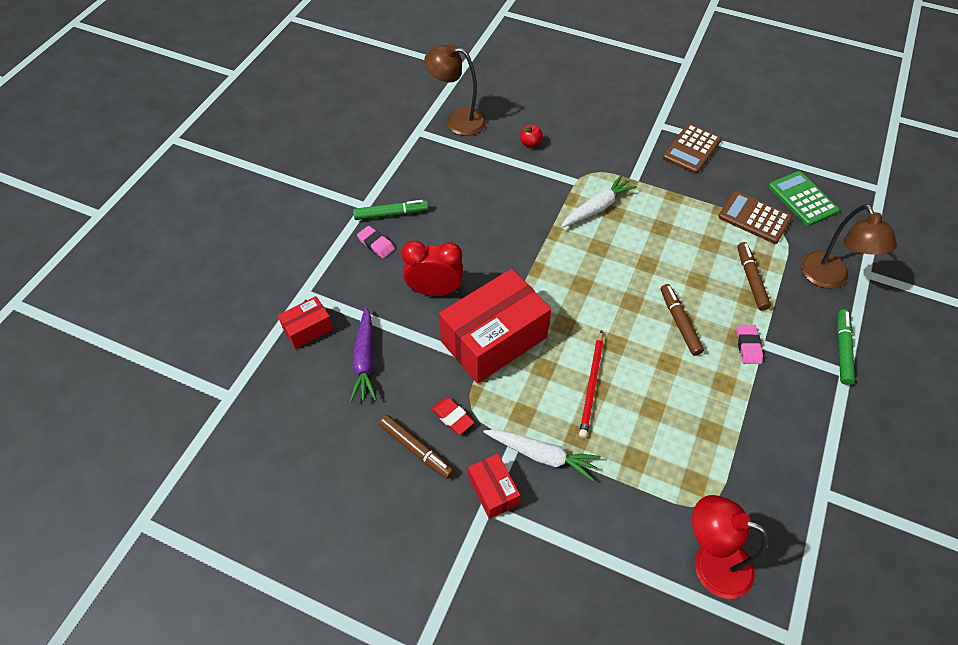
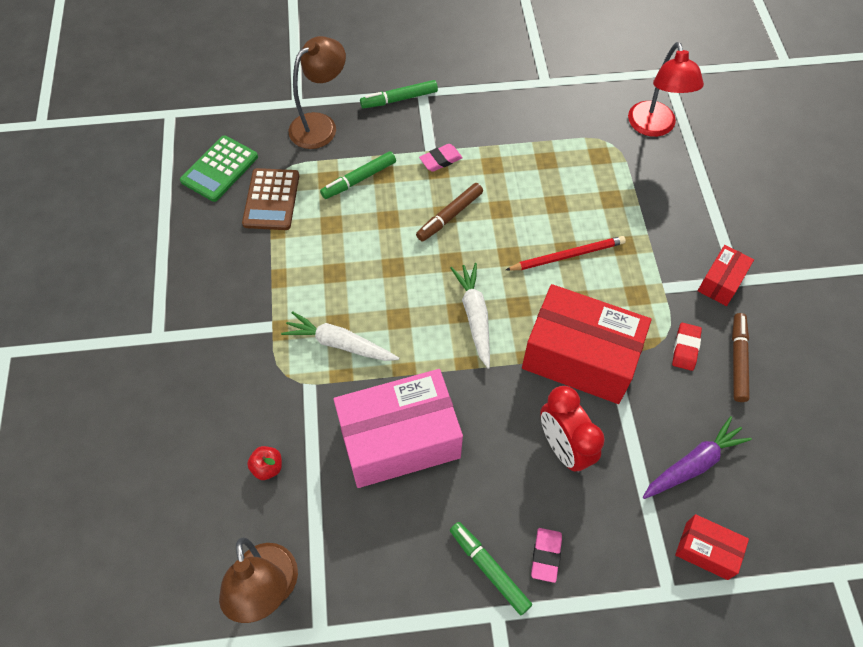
camera: 120 degrees left, 5 degrees up
(504, 208) = (399, 439): none -> pink box
(541, 455) = (662, 263): white carrot -> white carrot (474, 317)
(691, 149) = (188, 288): brown calculator -> none
(751, 279) = (359, 179): brown marker -> green marker

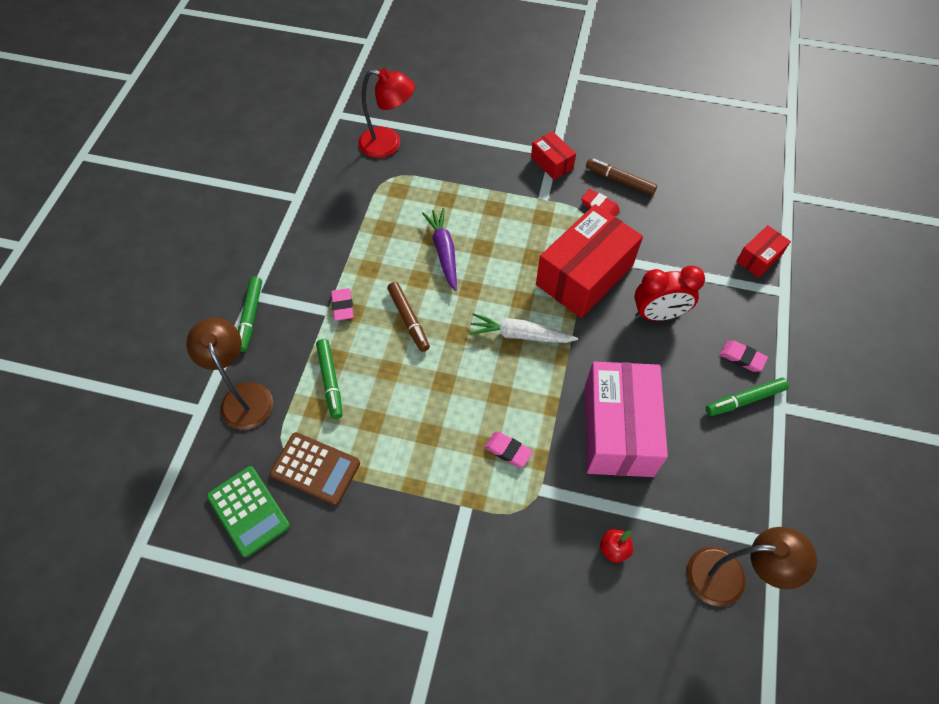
camera: 70 degrees left, 0 degrees up
(340, 344) = (508, 451): white carrot -> pink eraser
(567, 255) = (487, 248): red pencil -> none
(693, 464) = (693, 240): purple carrot -> purple carrot (444, 252)

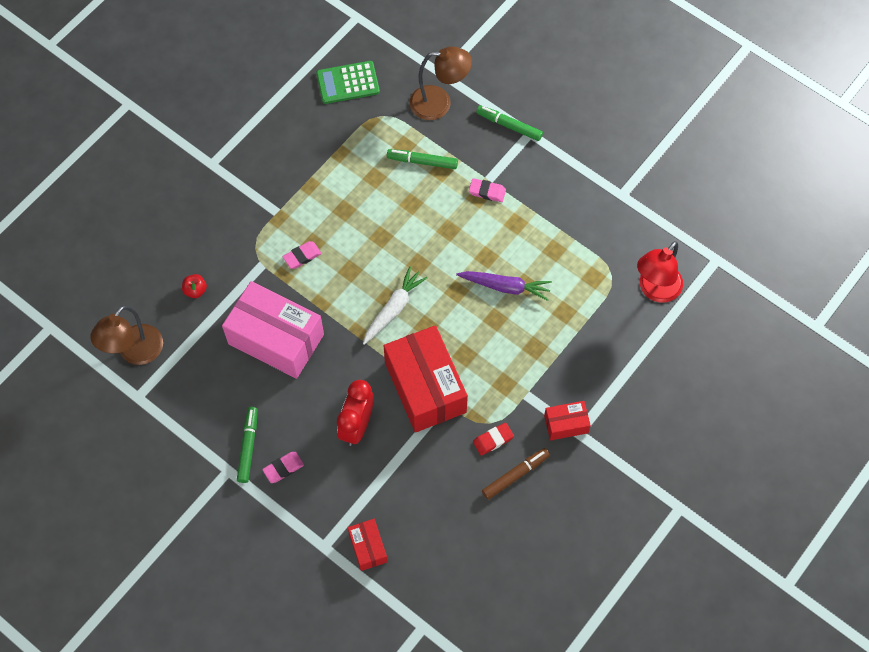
camera: 115 degrees right, 5 degrees up
(315, 468) = (357, 130): brown calculator -> none
(408, 319) = (450, 234): brown marker -> none

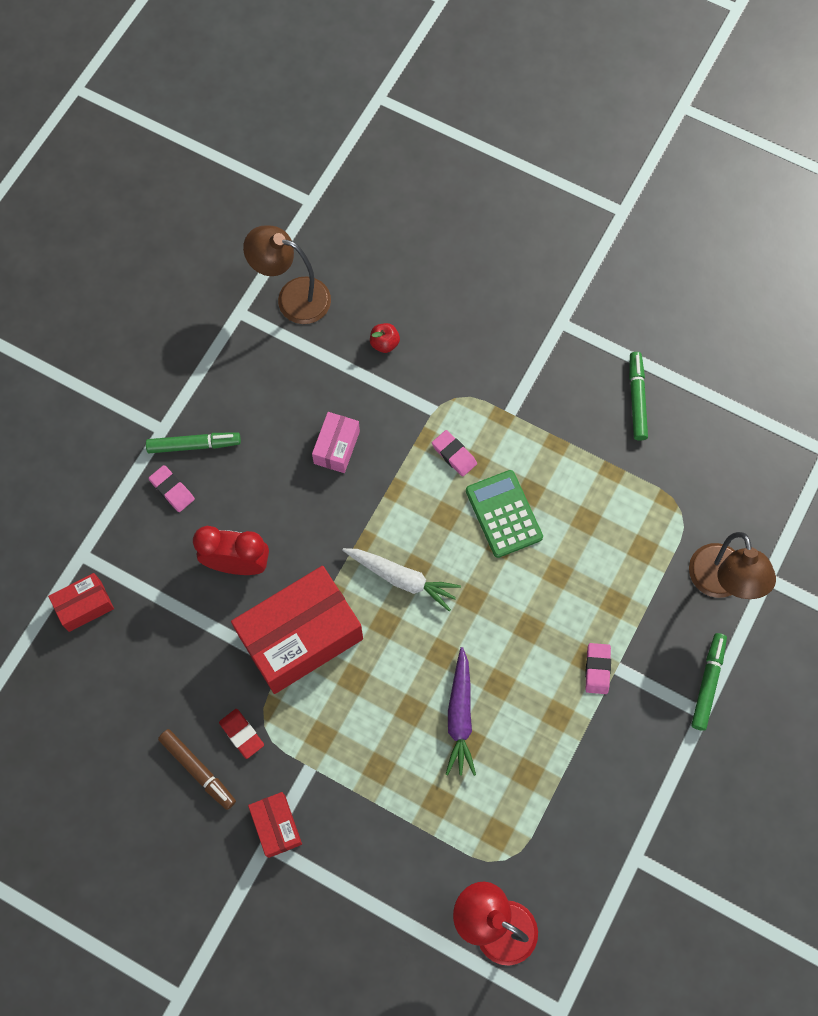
camera: 80 degrees right, 5 degrees up
(276, 339) = (336, 447): pink box -> pink box, size x0.48
(348, 83) = (720, 460): green calculator -> green calculator (504, 514)
(422, 161) = (624, 576): green marker -> green marker (637, 398)

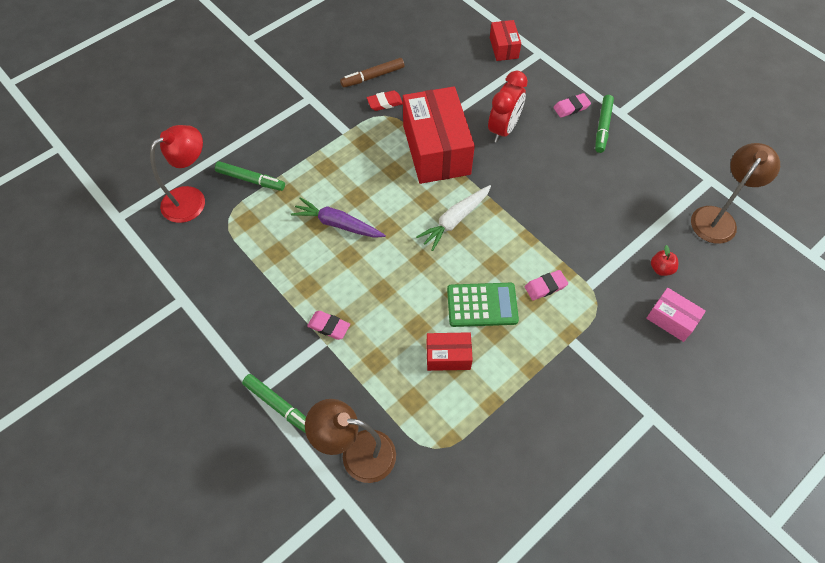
camera: 110 degrees right, 10 degrees down
(276, 826) = (318, 105): red box -> red box (448, 356)
(336, 447) = (575, 210): pink box -> pink box (671, 320)
(637, 398) = (556, 454): green marker -> green marker (251, 180)

